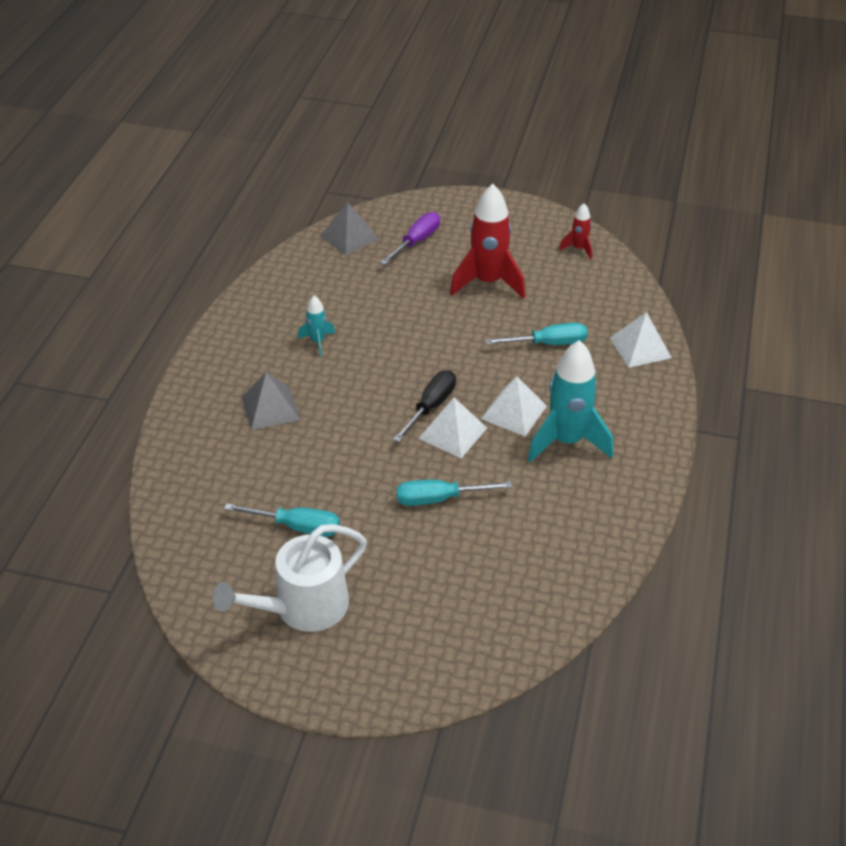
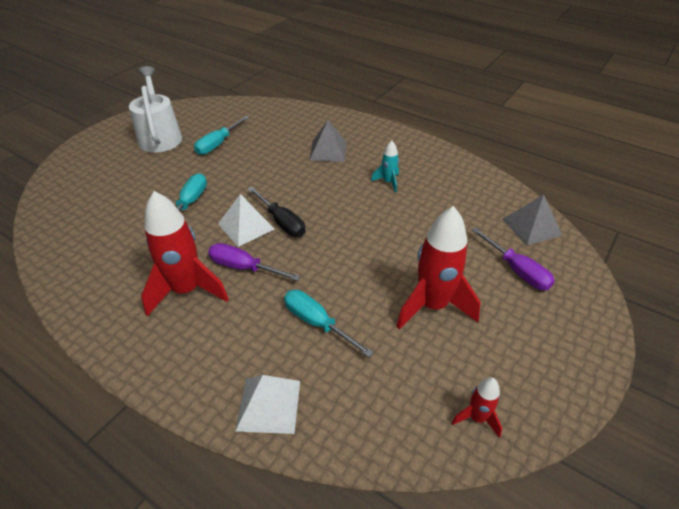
camera: 110 degrees right, 0 degrees up
(513, 412) = (243, 267): white pyramid -> purple screwdriver
(548, 343) = (317, 323): turquoise screwdriver -> turquoise screwdriver turned 120 degrees clockwise
(567, 441) = (186, 290): turquoise rocket -> red rocket

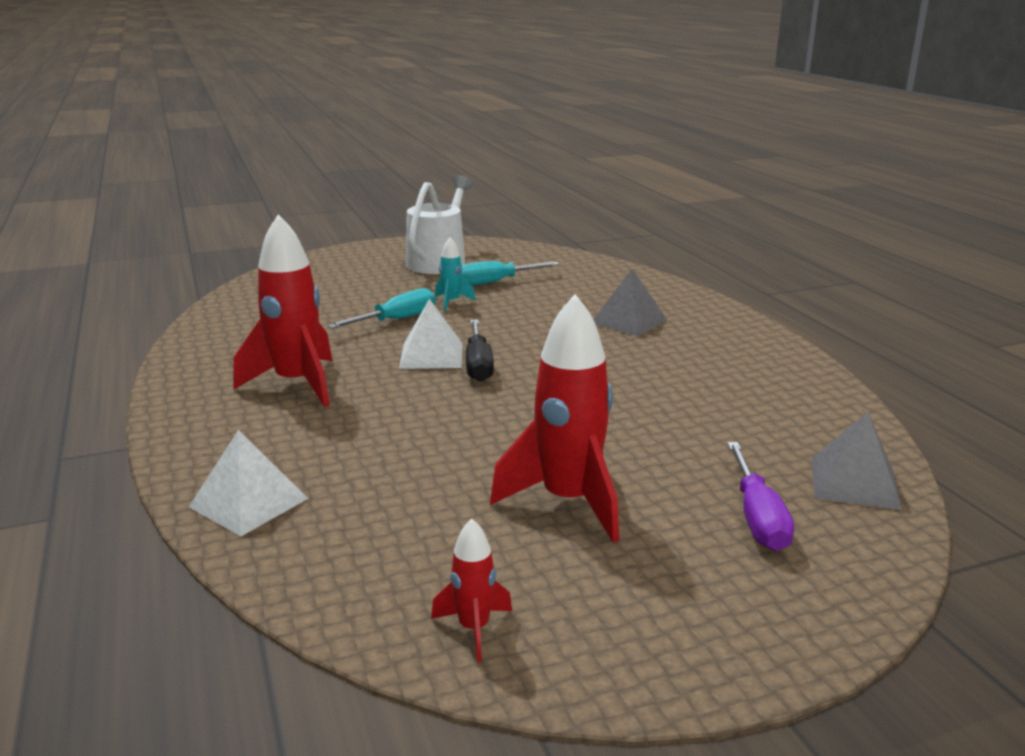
camera: 35 degrees right, 20 degrees down
(243, 267) = (381, 387): purple screwdriver -> none
(317, 323) = (396, 460): turquoise screwdriver -> none
(388, 182) = (674, 371): turquoise rocket -> turquoise rocket (451, 302)

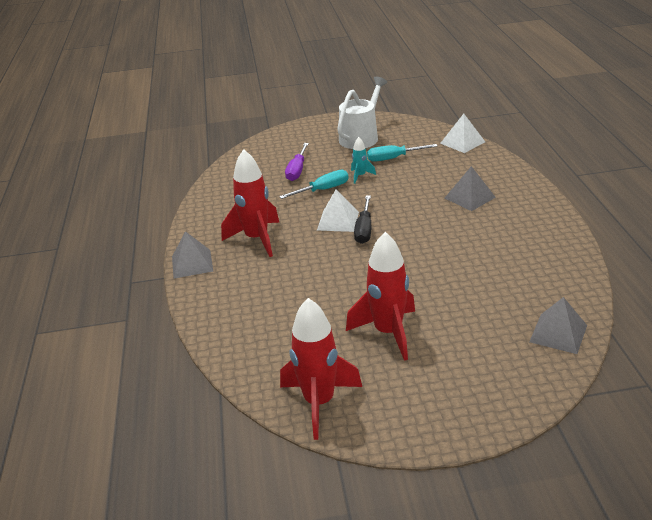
camera: 15 degrees right, 10 degrees up
(181, 423) = (192, 263): none -> grey pyramid
(249, 502) = (222, 319): white pyramid -> white pyramid (462, 142)
(474, 629) = (319, 402): red rocket -> red rocket, size x2.06
(757, 517) = (490, 352): purple screwdriver -> purple screwdriver (297, 170)

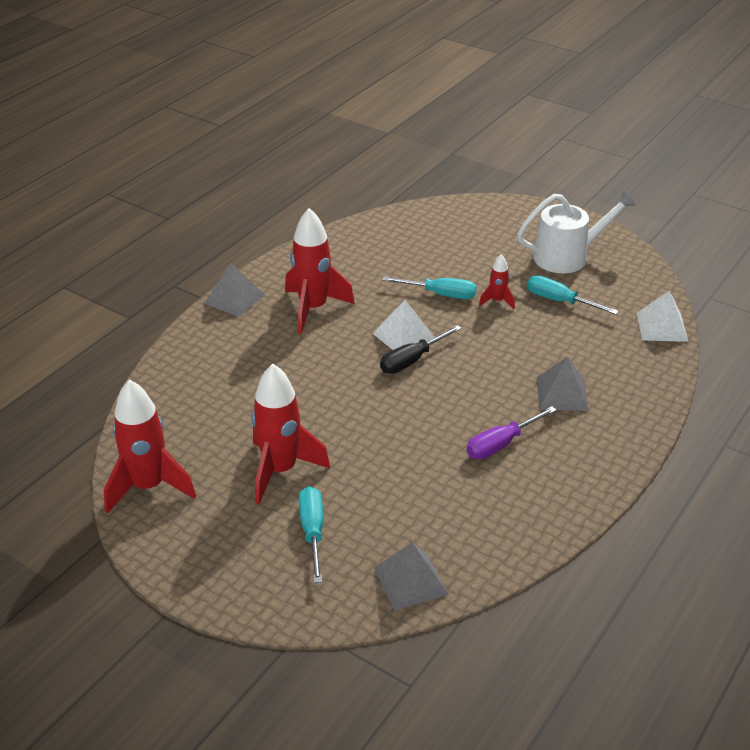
camera: 40 degrees right, 5 degrees up
(297, 170) = (450, 258): purple screwdriver -> purple screwdriver (501, 444)
(360, 176) = (497, 301): turquoise rocket -> red rocket
(464, 350) = (312, 531): none -> turquoise screwdriver

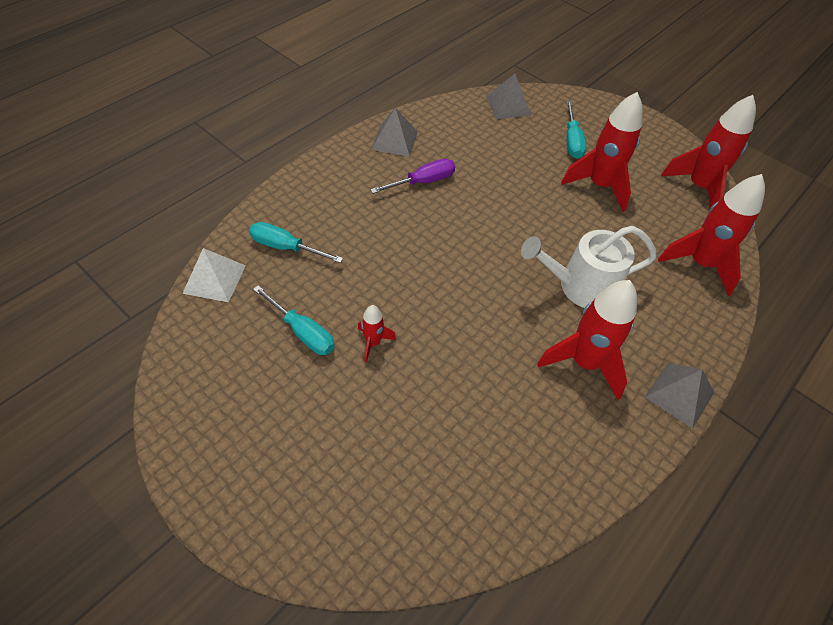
camera: 175 degrees left, 15 degrees up
(179, 398) = (700, 264): none -> red rocket
(404, 336) = (486, 307): white pyramid -> none
(412, 360) = (483, 274): black screwdriver -> none
(440, 294) = (435, 364): turquoise screwdriver -> turquoise screwdriver (285, 247)
(562, 394) = (354, 218): grey pyramid -> grey pyramid (394, 140)
(567, 256) = (256, 410): white watering can -> white watering can (581, 286)

